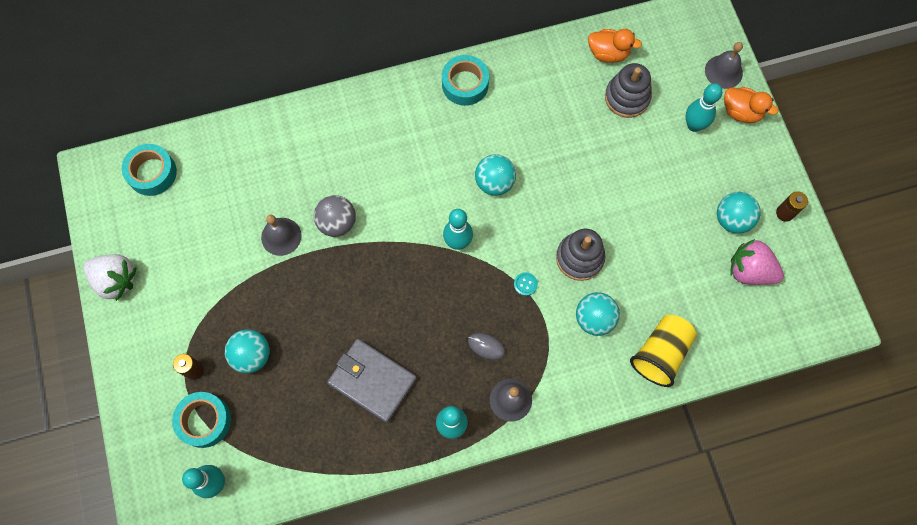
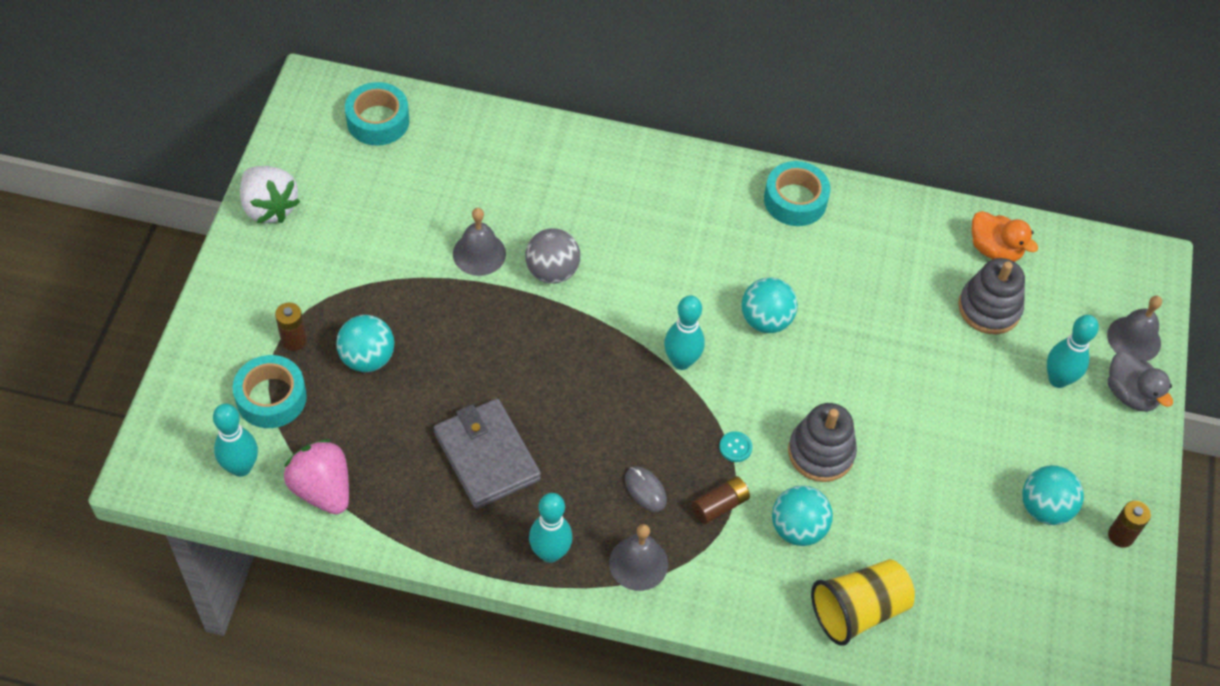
camera: 25 degrees right, 15 degrees down
(538, 330) = (720, 505): none -> brown battery
(741, 112) = (1130, 394): orange duck -> grey duck
(749, 271) = (1033, 577): pink strawberry -> pink strawberry (322, 489)

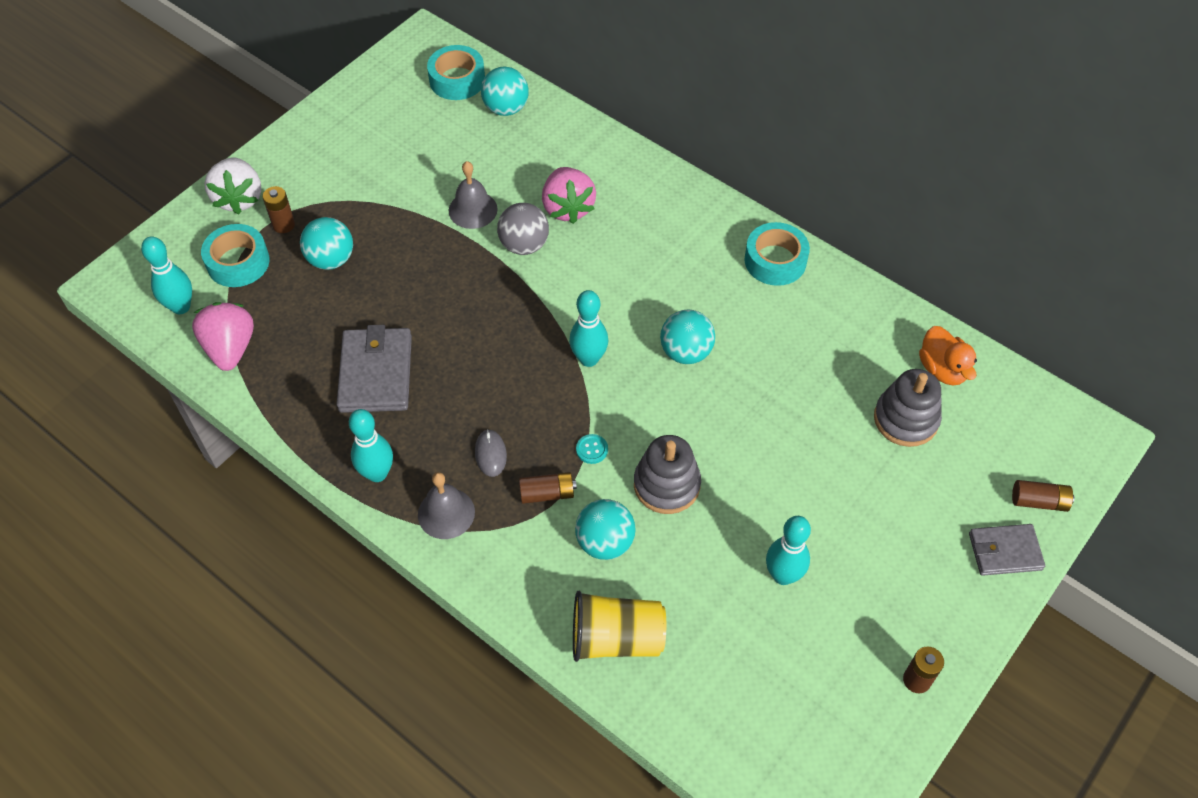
camera: 30 degrees right, 0 degrees up
(269, 207) = (330, 117): white strawberry -> white strawberry (239, 198)
(571, 218) = (567, 208): none -> pink strawberry
(1044, 508) = (853, 622): turquoise ball -> turquoise ball (506, 108)
(1058, 379) = (937, 509): turquoise bowling pin -> turquoise bowling pin (783, 575)
(1130, 394) = (1005, 551): grey duck -> grey wallet
(1134, 339) = (1039, 501): grey bell -> brown battery

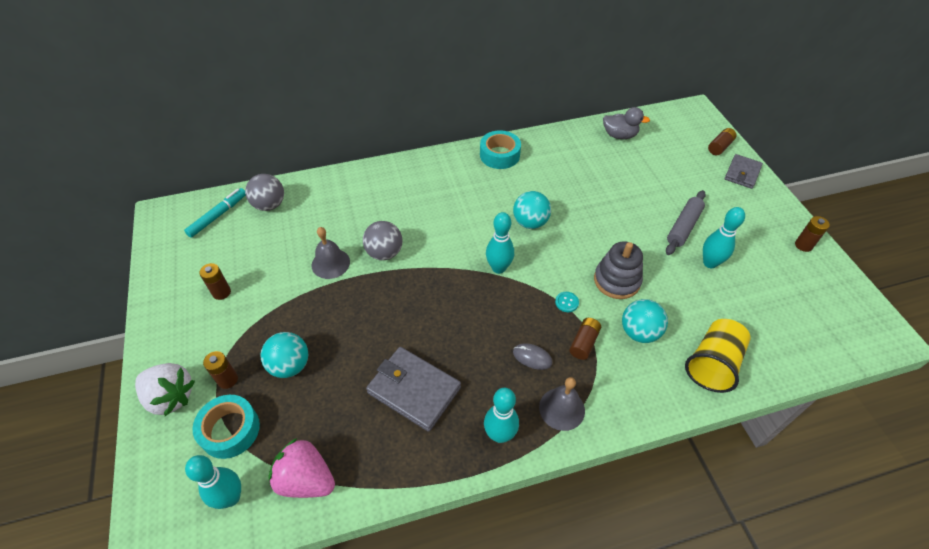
camera: 55 degrees left, 5 degrees down
(370, 151) = (221, 292): none -> brown battery
(457, 80) = (218, 215): turquoise tape -> turquoise marker
(506, 108) = (269, 205): turquoise ball -> grey ball
(567, 208) = (377, 218): pink strawberry -> none
(824, 520) = (683, 227): none -> grey rolling pin
(905, 419) = (640, 164): grey stacking toy -> none
(942, 369) = (619, 135): orange duck -> grey duck

